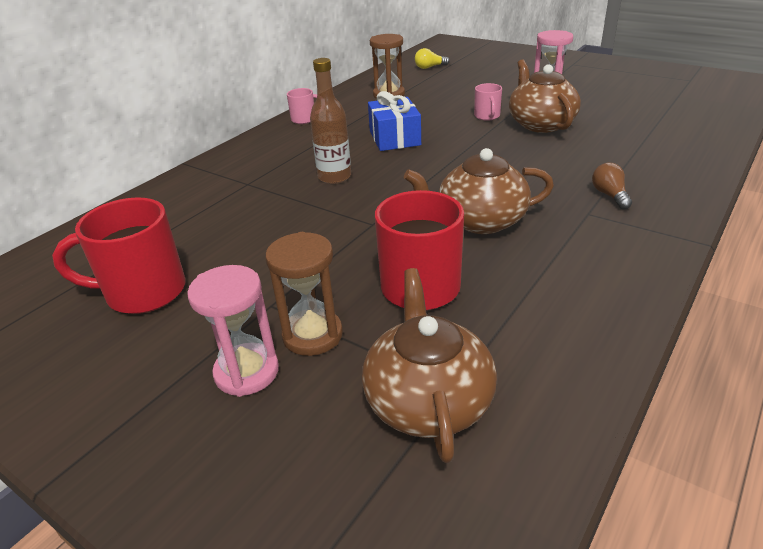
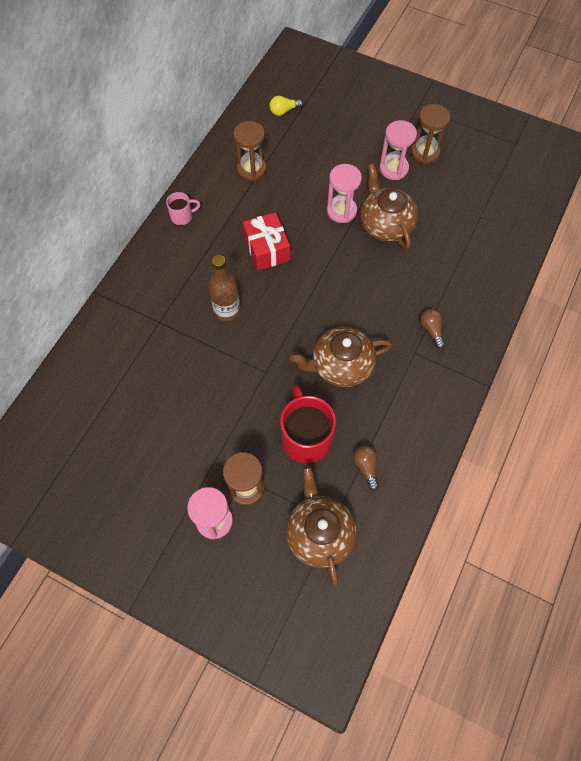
camera: 10 degrees left, 30 degrees up
(143, 292) = (125, 455): red mug -> none
(395, 138) = (267, 249): blue gift -> red gift
(487, 116) = (341, 211): pink mug -> pink hourglass
(516, 321) = (366, 467): none -> brown light bulb
(584, 85) = (425, 152): none -> brown hourglass

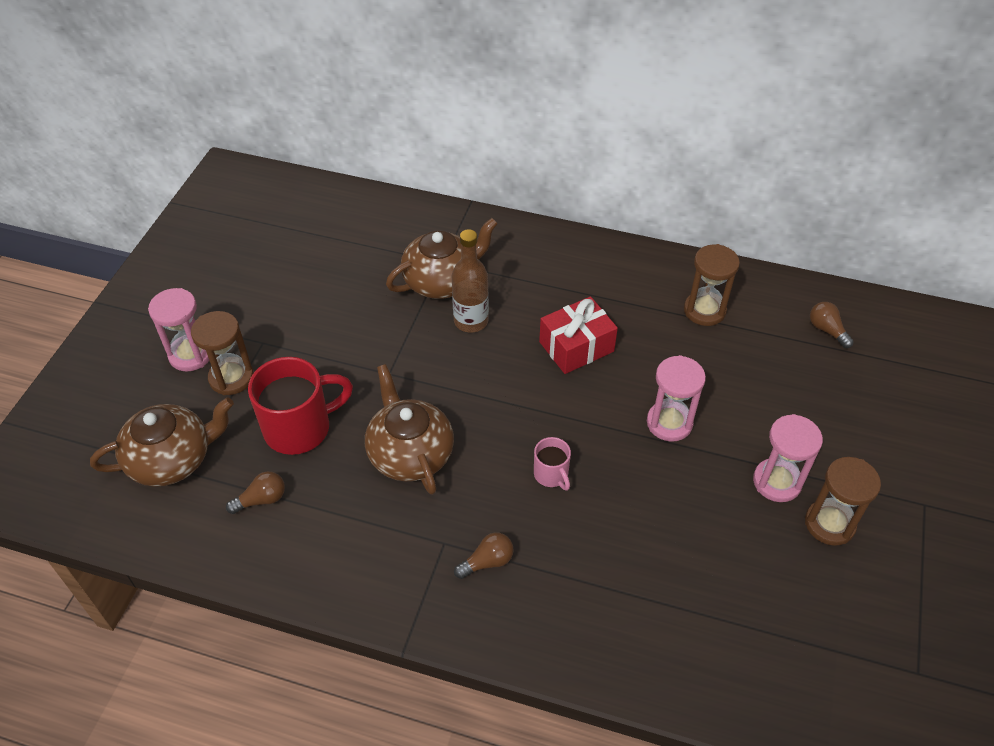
camera: 80 degrees right, 15 degrees down
(182, 216) = (601, 255): pink mug -> pink mug (551, 475)
(284, 111) = (827, 330): yellow light bulb -> brown light bulb
(385, 224) = (663, 482): brown teapot -> brown teapot (442, 281)

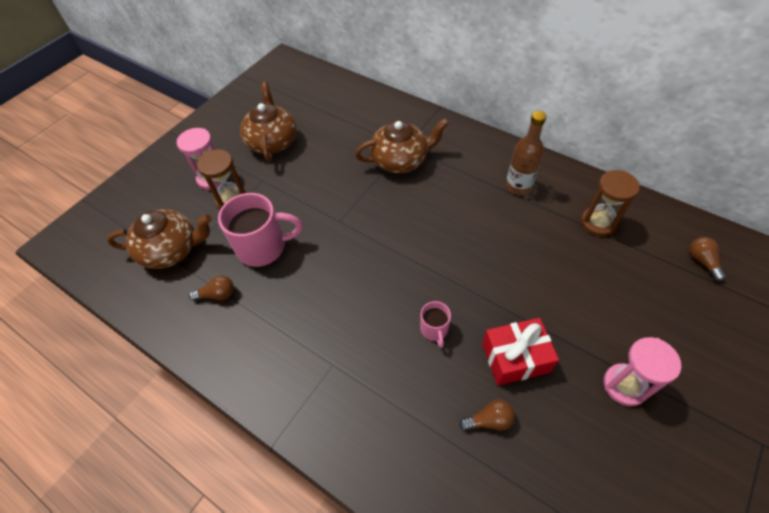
camera: 20 degrees right, 5 degrees up
(300, 428) = (263, 247): red mug -> pink mug
(410, 453) = (333, 285): brown teapot -> brown teapot (272, 141)
(471, 321) = (411, 194): brown bottle -> brown bottle (518, 186)
(487, 562) = (361, 389): brown light bulb -> brown light bulb (489, 420)
(576, 347) = (485, 230): red gift -> red gift (515, 358)
(669, 423) = (543, 310): pink hourglass -> none
(829, 524) = (665, 438): brown hourglass -> none

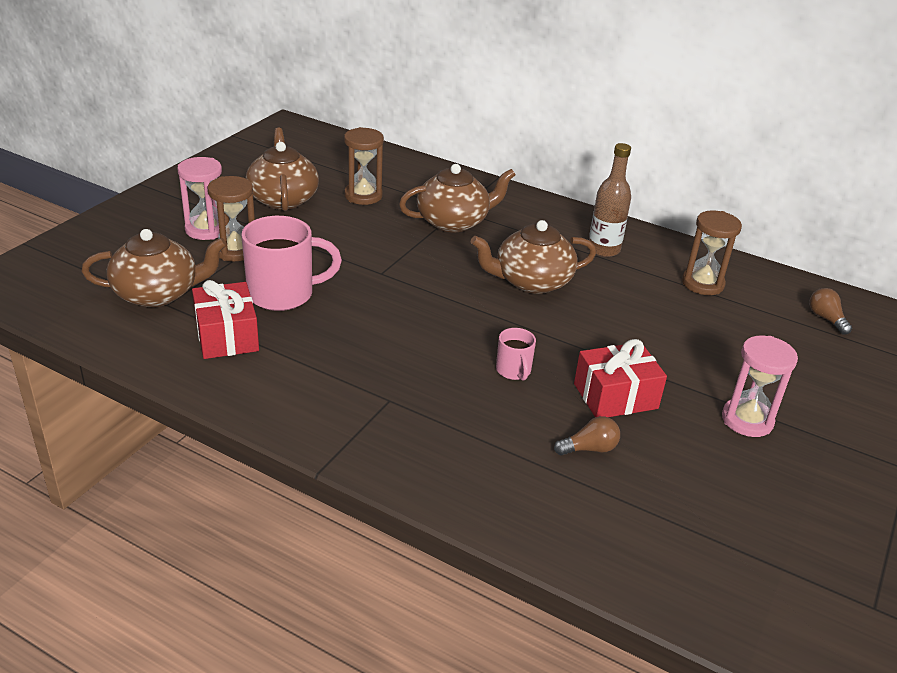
camera: 10 degrees left, 20 degrees down
(217, 295) = (227, 336): brown light bulb -> red gift
(333, 135) = (363, 196): none -> brown hourglass
(457, 226) = (531, 281): none -> brown teapot

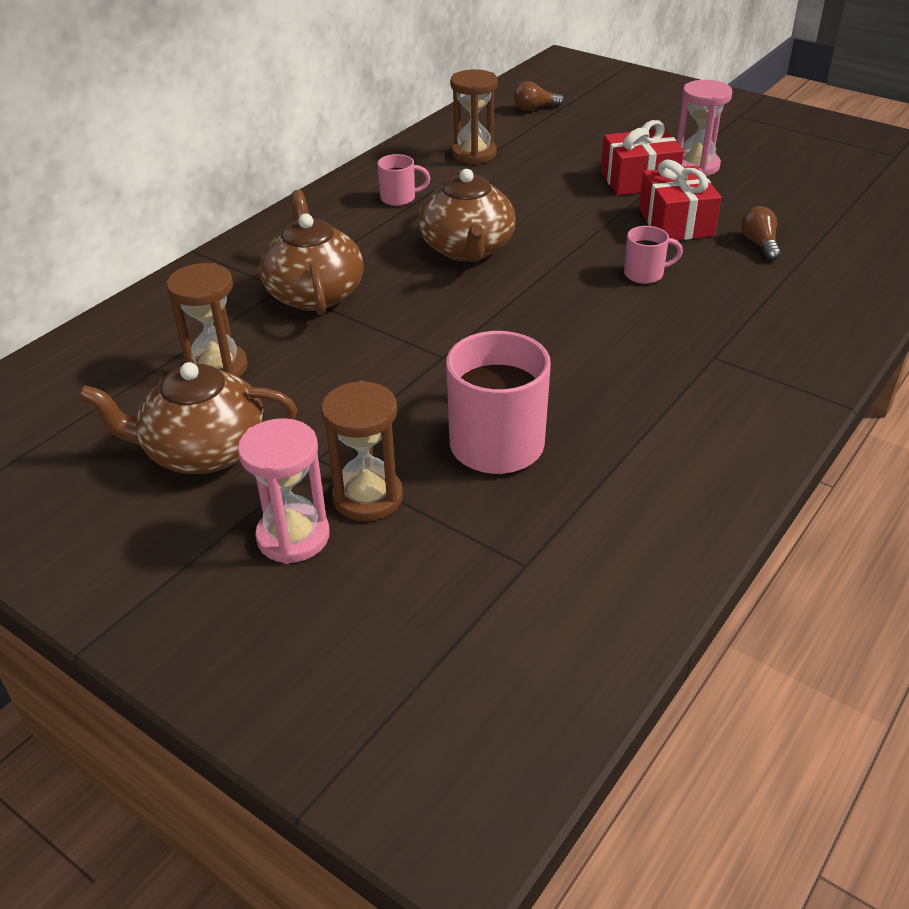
camera: 80 degrees left, 5 degrees up
(158, 293) = (495, 578): brown teapot -> none
(227, 336) = (604, 492): red gift -> red gift (639, 180)
(603, 249) = (399, 198): brown bottle -> pink mug

